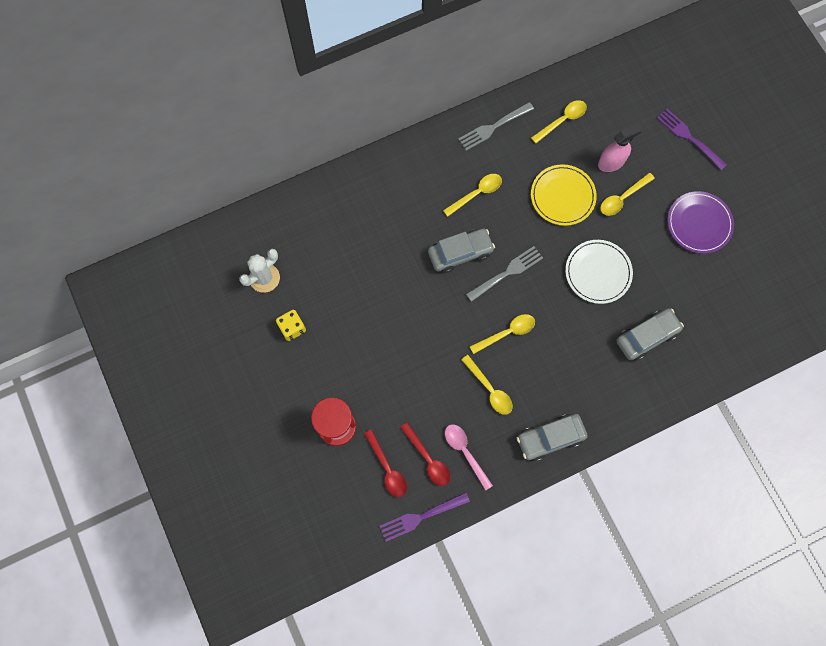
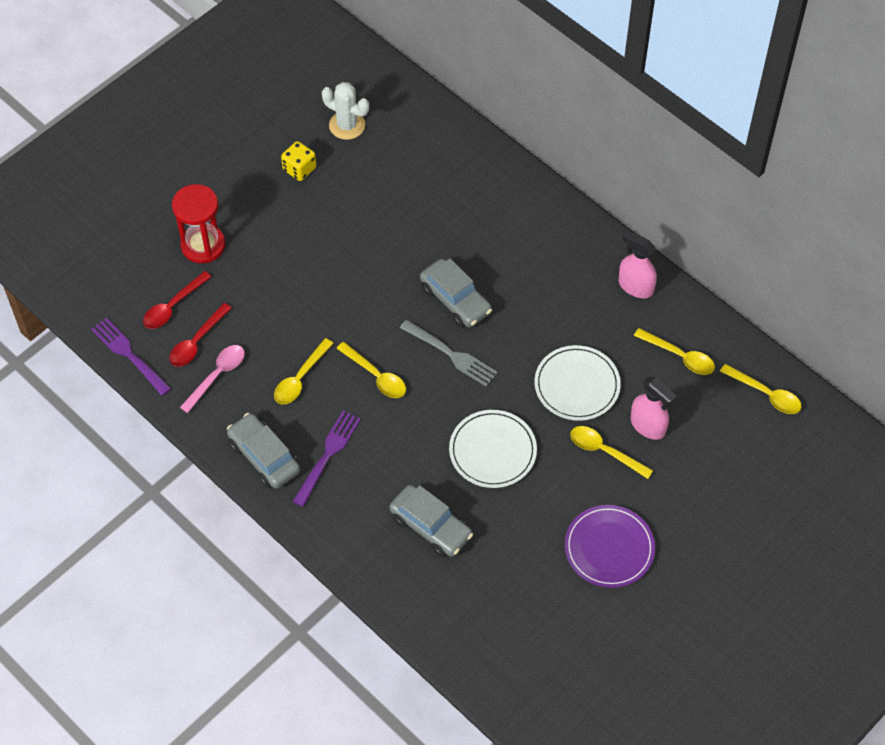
camera: 70 degrees right, 15 degrees down
(477, 193) = (539, 294): yellow spoon -> yellow spoon (766, 394)
(494, 127) = (635, 286): grey fork -> pink spray bottle
(562, 196) = (577, 385): yellow plate -> white plate
(689, 138) = (725, 506): purple fork -> purple fork (327, 455)

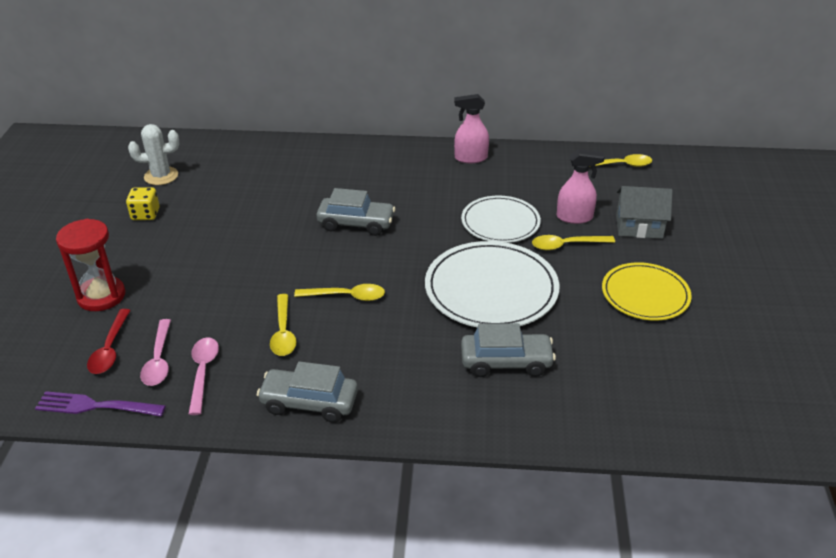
camera: 40 degrees left, 20 degrees down
(197, 342) = (159, 360): red spoon -> pink spoon
(327, 455) = (365, 368): purple fork -> none
(450, 354) = (389, 253): grey fork -> none
(492, 451) = (491, 289): white plate -> white plate, size x1.54
(609, 548) = (645, 294): purple plate -> yellow plate
(680, 356) = (544, 175): yellow spoon -> none
(692, 477) = (639, 226): none -> grey house

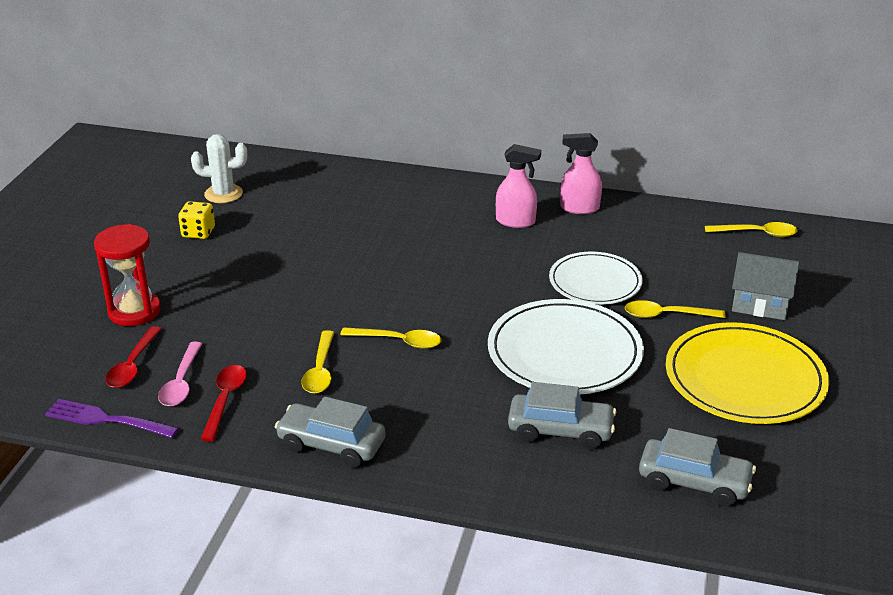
camera: 10 degrees right, 5 degrees down
(203, 372) = (225, 400): pink spoon -> red spoon
(356, 224) = (428, 266): grey car -> grey car (694, 482)
(574, 217) = (685, 285): pink spray bottle -> pink spray bottle (515, 221)
(645, 294) = (745, 378): yellow plate -> yellow plate, size x1.54

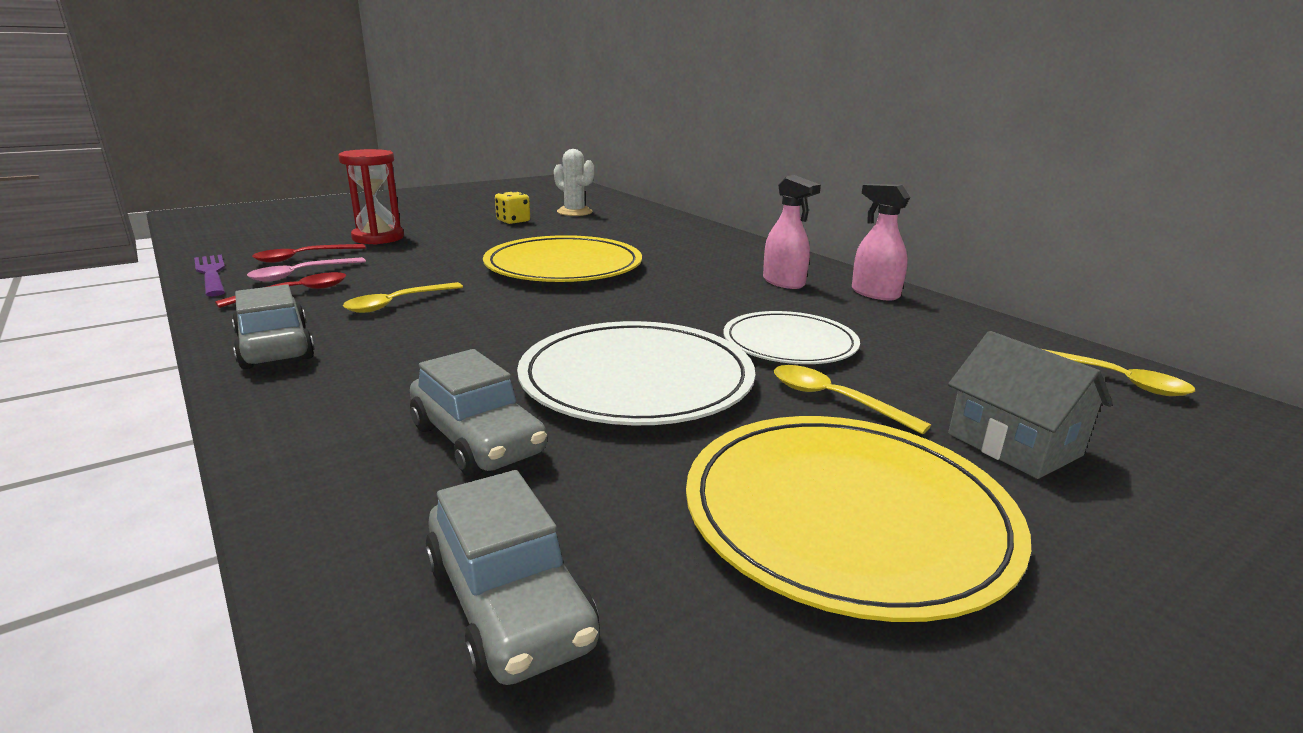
camera: 40 degrees right, 10 degrees down
(351, 274) = (563, 266): none -> yellow plate
(398, 341) = (499, 311): yellow spoon -> none

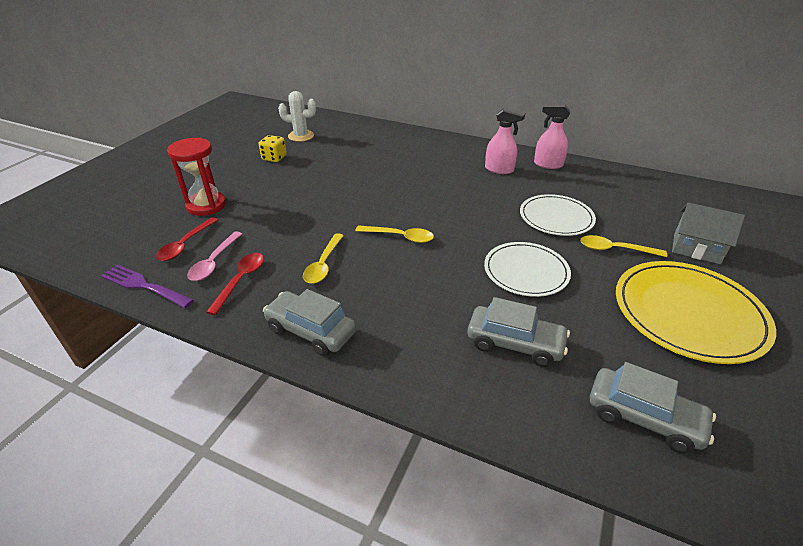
camera: 30 degrees left, 15 degrees up
(563, 266) = (370, 194): yellow plate -> none
(636, 379) = (526, 271): white plate -> white plate, size x0.65
(1114, 379) = (688, 194): yellow spoon -> yellow spoon (400, 237)

